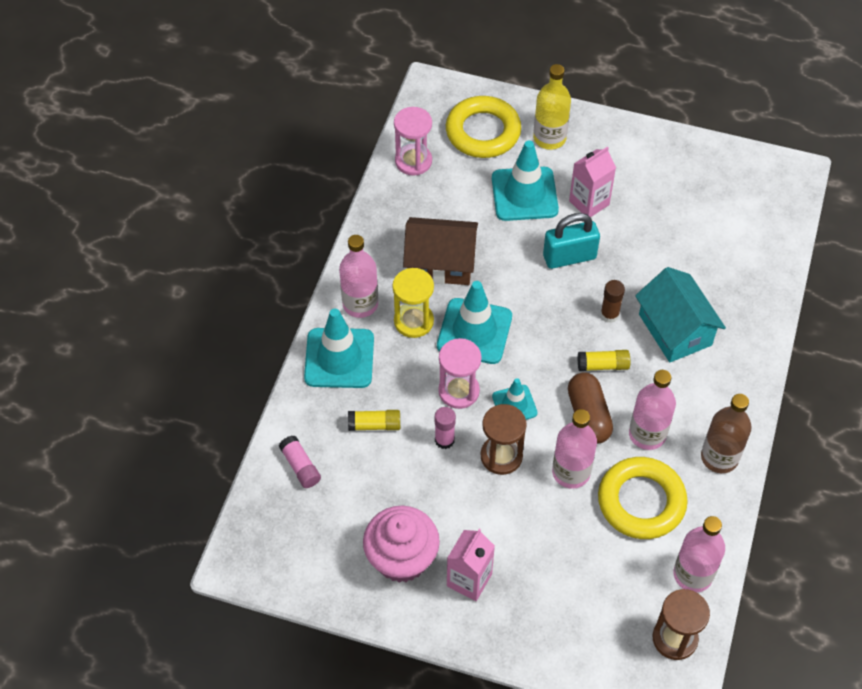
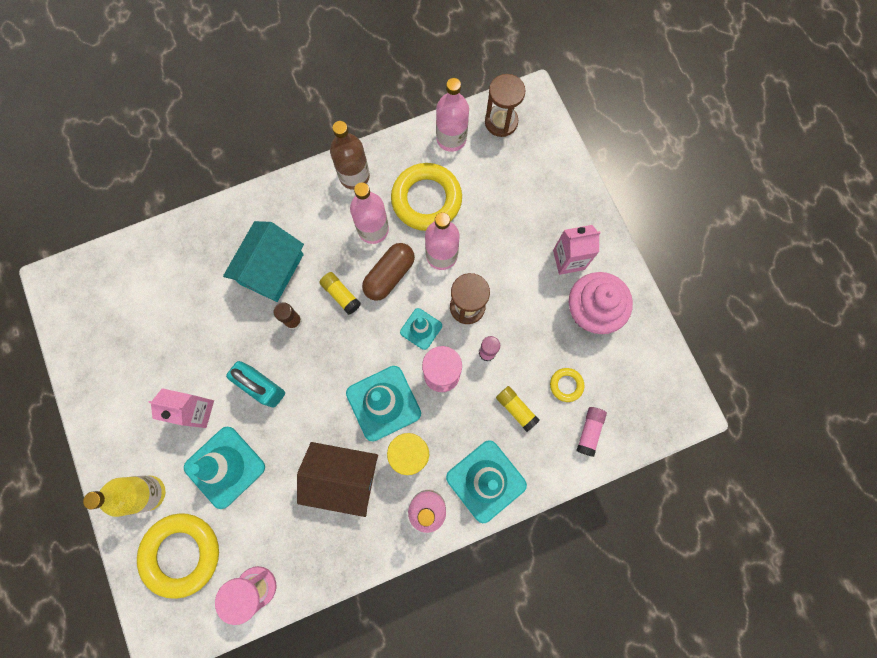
camera: 130 degrees left, 20 degrees up
(356, 480) = (566, 385): none -> yellow ring
(440, 263) = (343, 477): brown house -> brown house turned 45 degrees counterclockwise

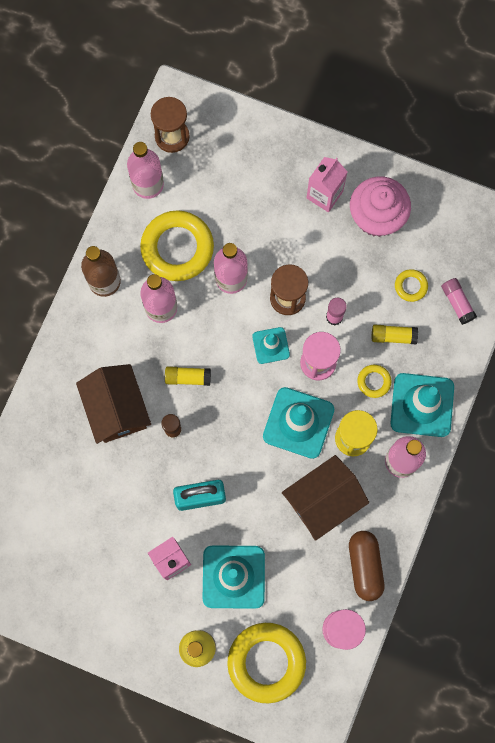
camera: 45 degrees left, 0 degrees up
(272, 269) = (116, 409): turquoise house -> brown house
(389, 275) = (208, 329): brown capsule -> brown capsule (365, 566)
(468, 428) = (374, 381): none -> yellow ring

